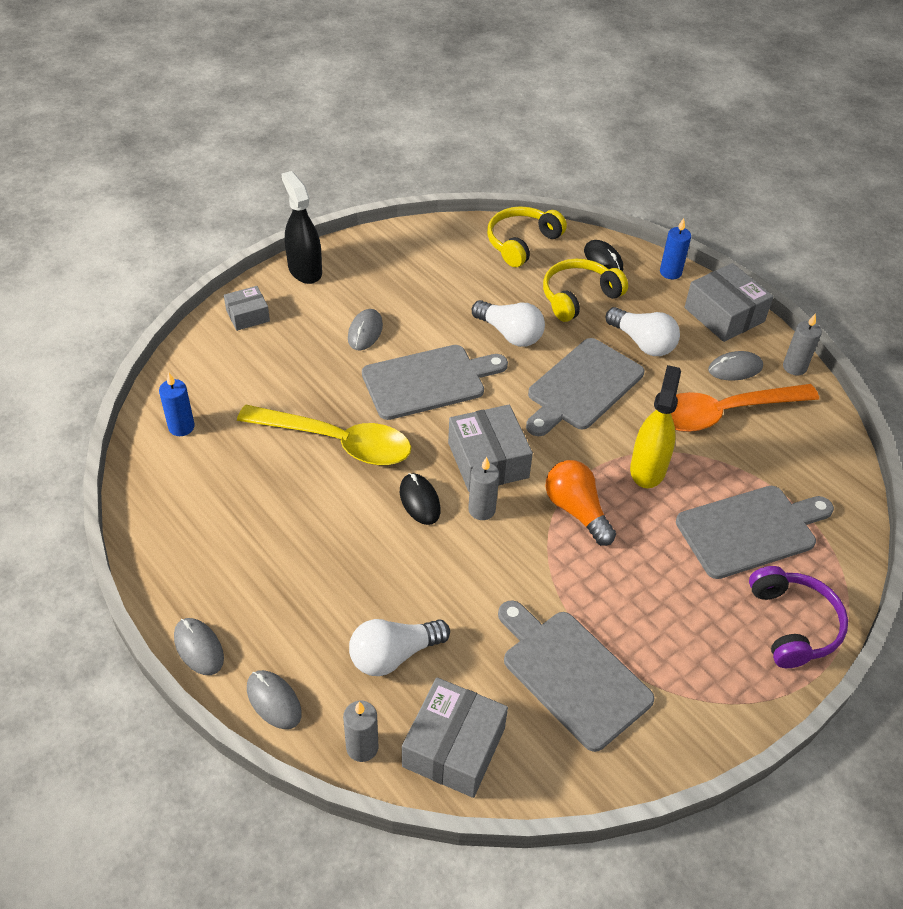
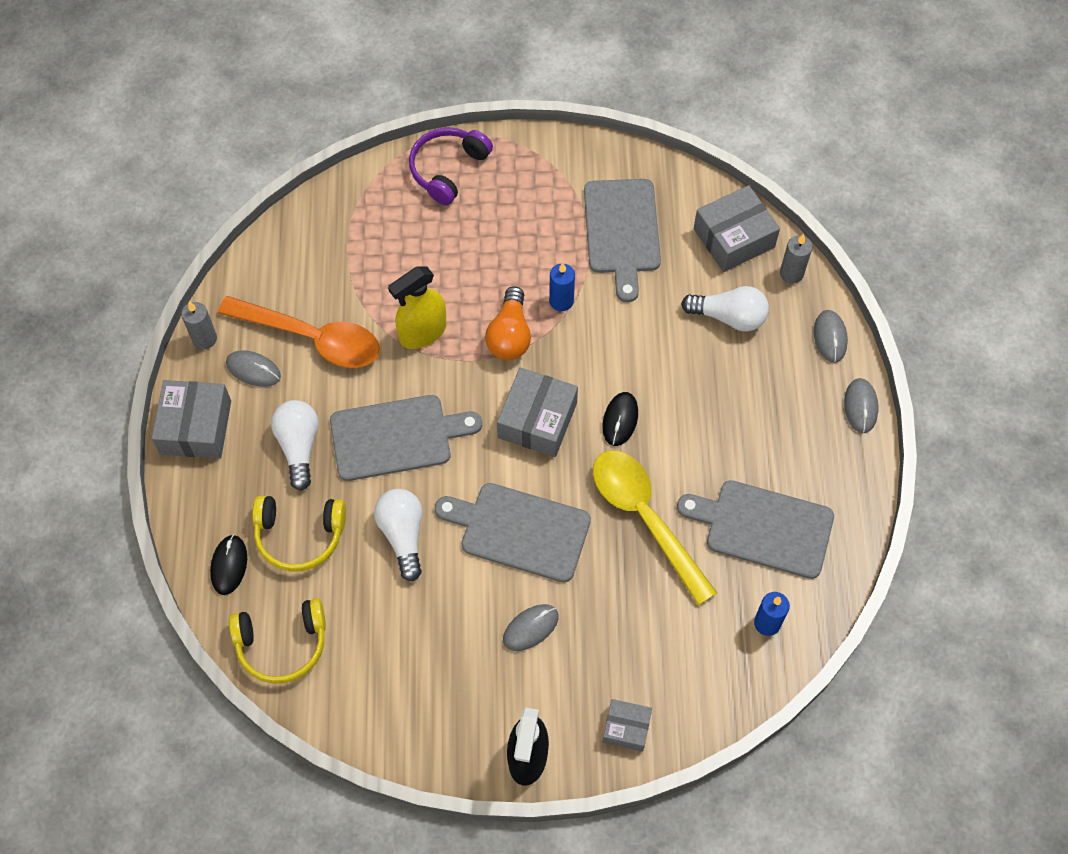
camera: 140 degrees left, 15 degrees up
(481, 510) = (579, 382): grey candle -> none
(670, 272) = (185, 506): blue candle -> blue candle (561, 301)
(750, 530) = (402, 241): grey cutting board -> grey cutting board (763, 528)

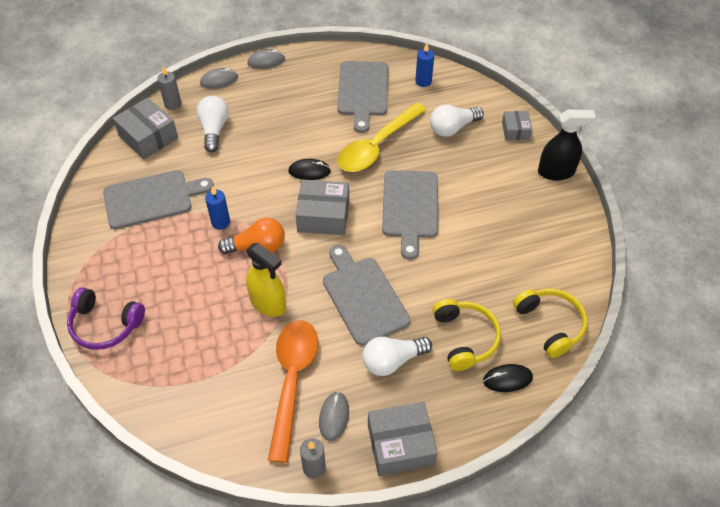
camera: 105 degrees left, 10 degrees down
(403, 535) = (439, 273): white light bulb -> white light bulb (452, 128)
(530, 628) = (475, 187): grey mouse -> none

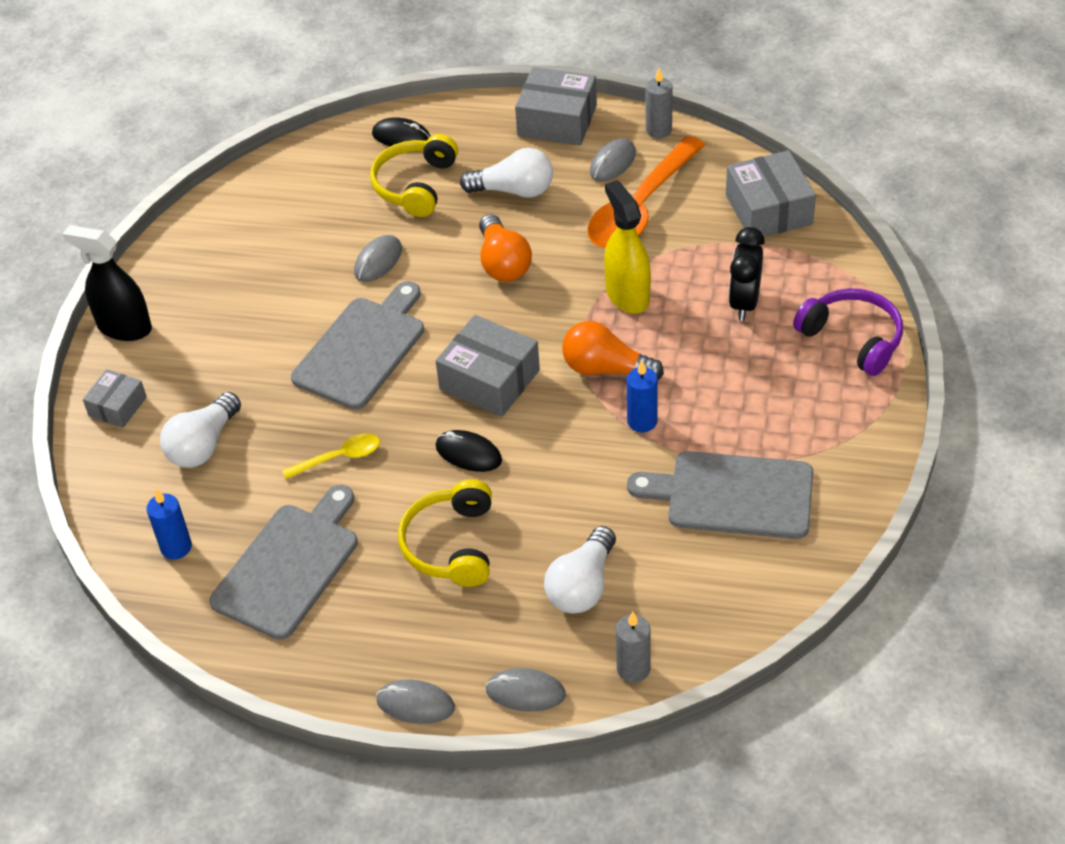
camera: 150 degrees left, 5 degrees down
(148, 137) = (701, 614): grey box -> grey box (768, 210)
(187, 326) = (744, 303): none -> black clock
(363, 297) = (503, 263): grey cutting board -> orange light bulb
(377, 146) = (339, 458): yellow spoon -> yellow spoon, size x0.48
(445, 268) = (378, 261): none -> grey mouse
(452, 128) = (203, 445): white light bulb -> white light bulb turned 120 degrees clockwise
(550, 324) = (308, 167): yellow headphones -> yellow headphones (451, 544)

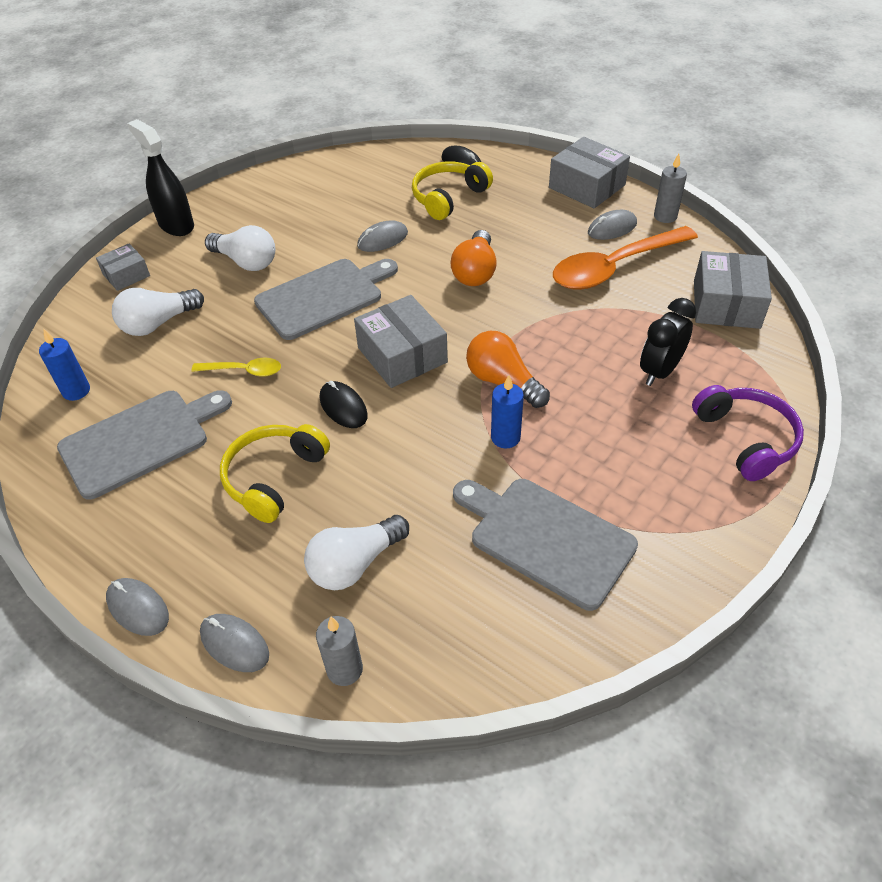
camera: 25 degrees right, 0 degrees up
(514, 190) = (520, 224): white light bulb -> white light bulb (246, 262)
(627, 295) = (560, 330): yellow spray bottle -> none

